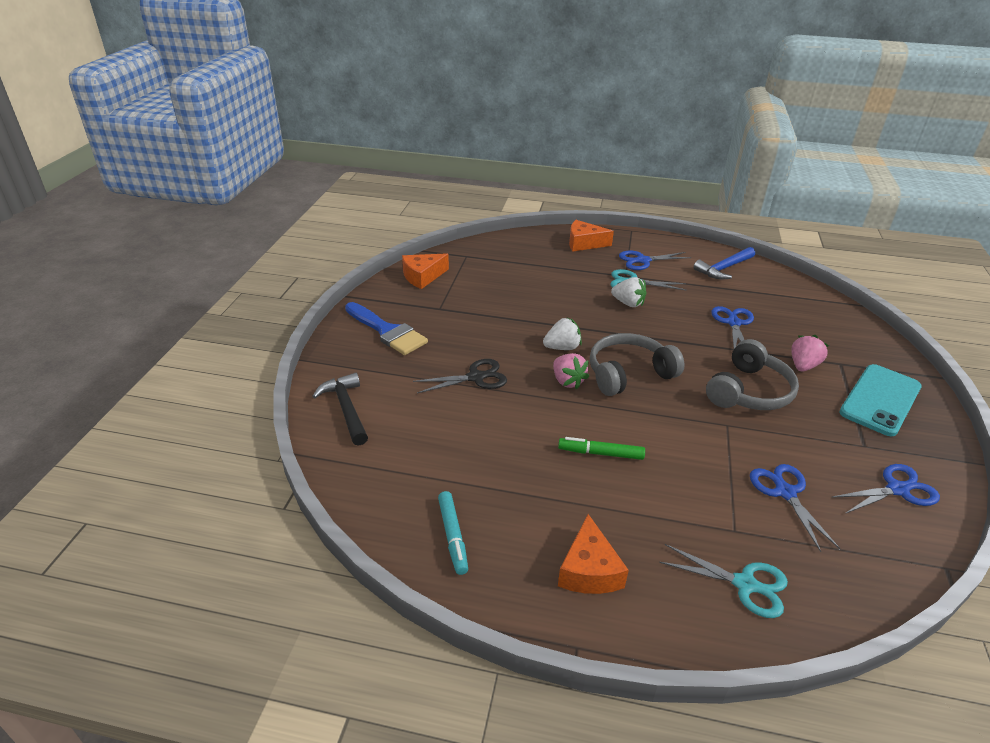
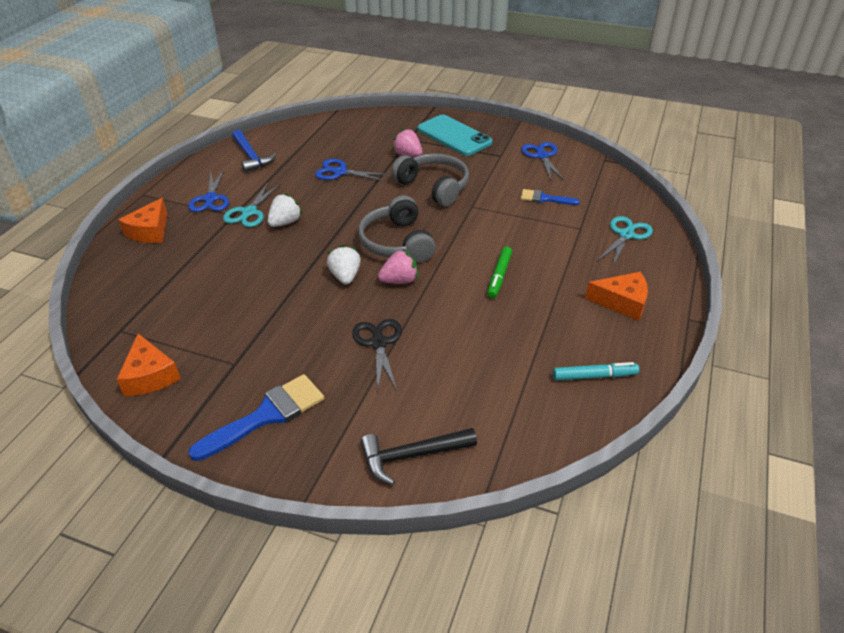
camera: 80 degrees left, 5 degrees up
(785, 492) = (544, 198): blue scissors -> blue brush

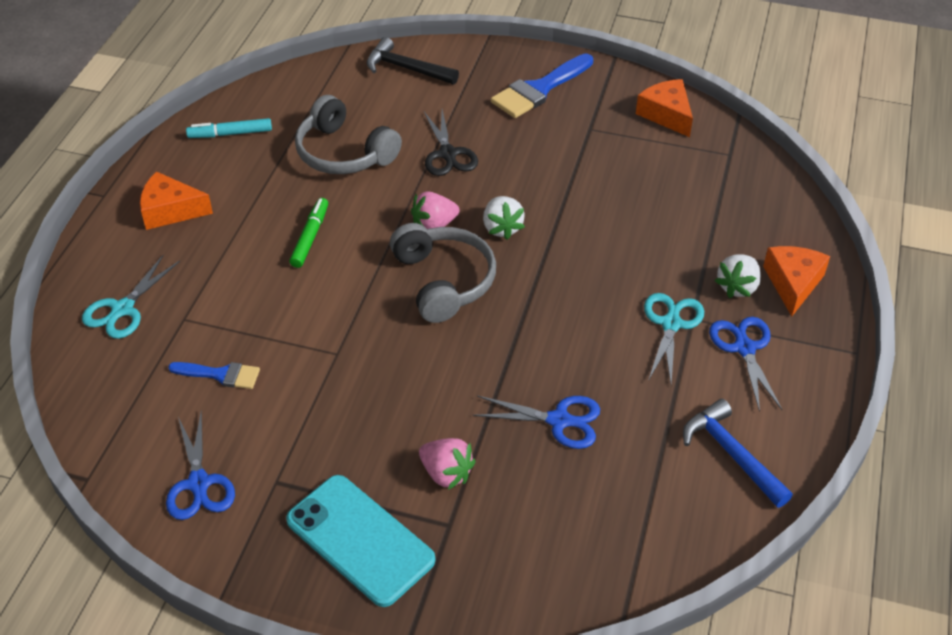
camera: 175 degrees right, 5 degrees up
(285, 222) = (610, 308): white strawberry -> white strawberry (737, 287)
(411, 456) = (406, 68): black hammer -> black hammer turned 135 degrees counterclockwise
(434, 187) = (396, 392): grey headphones -> grey headphones (344, 153)

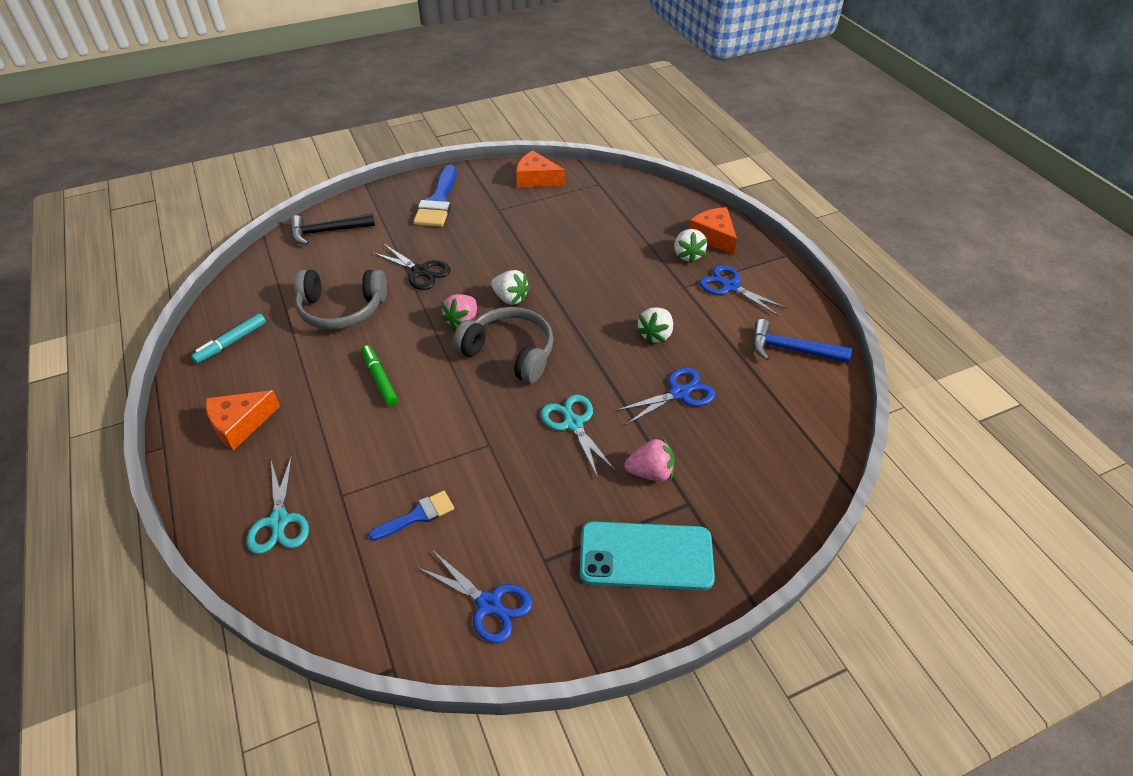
camera: 40 degrees left, 0 degrees up
(603, 349) = (655, 335): none -> white strawberry
(671, 324) = (676, 297): turquoise scissors -> turquoise scissors (573, 424)

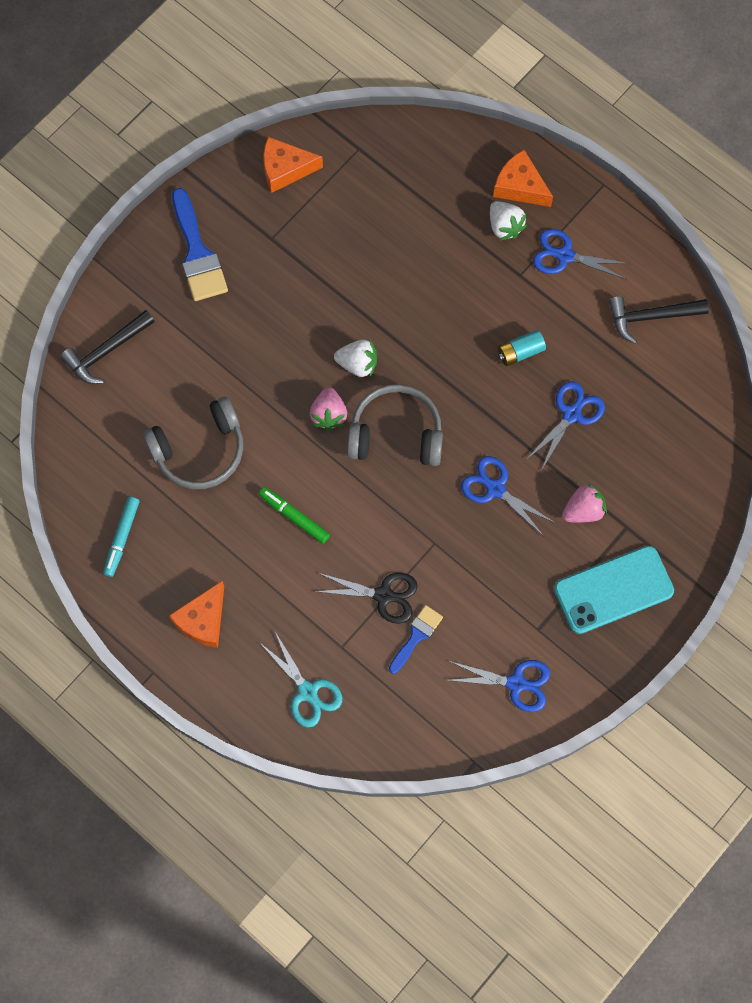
camera: 25 degrees left, 25 degrees up
(420, 271) = (245, 366): black scissors -> black scissors (383, 595)
(573, 424) = (495, 489): turquoise scissors -> blue scissors
(655, 335) = (520, 352): white strawberry -> turquoise battery
(791, 349) = (650, 317): blue hammer -> black hammer

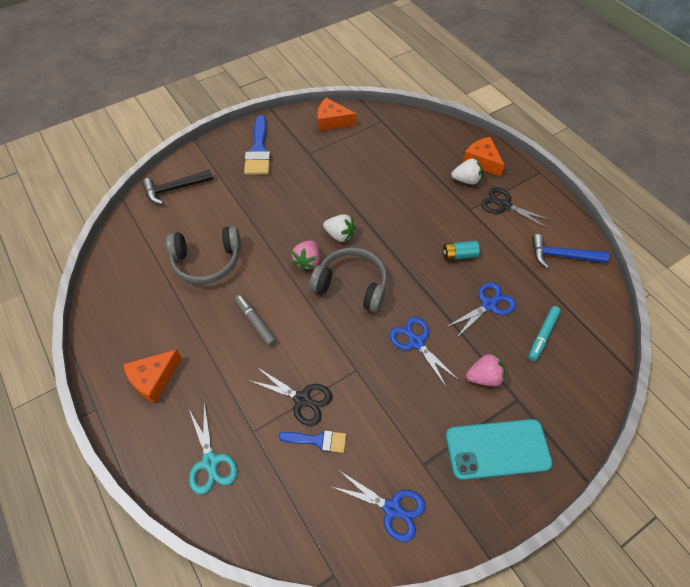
camera: 15 degrees right, 15 degrees down
(122, 538) = (124, 303): turquoise marker -> turquoise marker (542, 335)
(294, 517) = (255, 322): green marker -> grey marker
(416, 636) = (318, 440): blue brush -> blue brush turned 45 degrees clockwise
(505, 226) = (466, 180): white strawberry -> white strawberry turned 75 degrees counterclockwise
(565, 256) = (504, 205): blue scissors -> black scissors
(650, 317) = (561, 256): black hammer -> blue hammer

